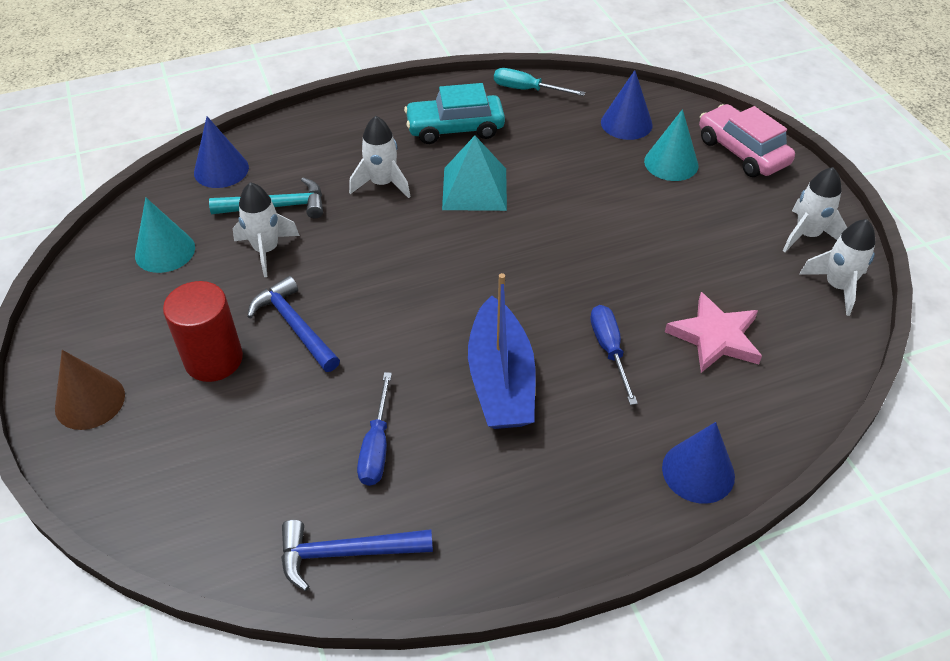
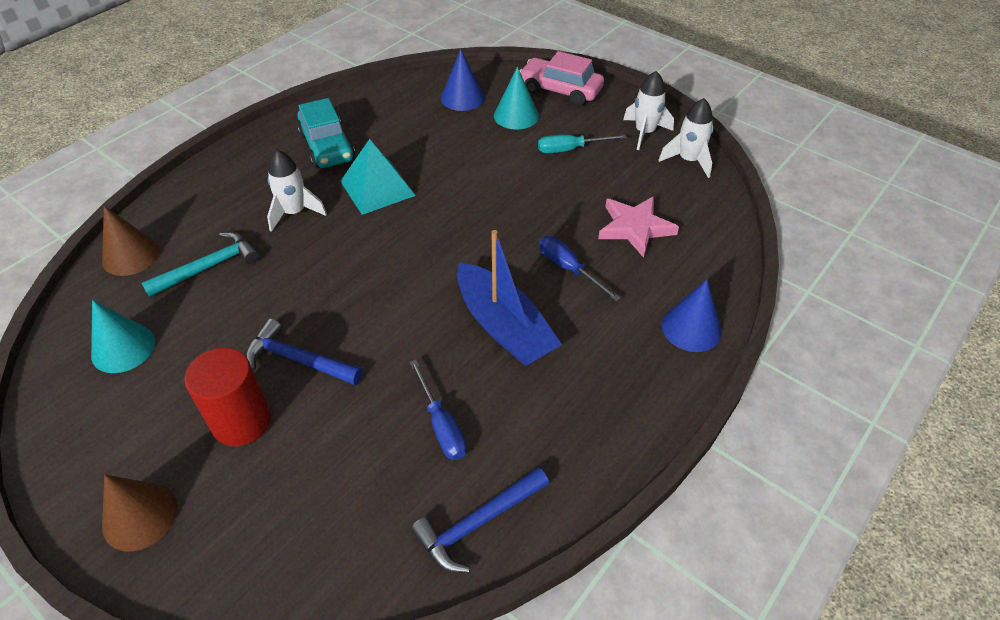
camera: 30 degrees left, 0 degrees up
(221, 170) = (131, 255): blue cone -> brown cone
(266, 250) = (226, 307): white rocket -> none
(455, 128) = (327, 147): turquoise car -> turquoise car turned 75 degrees counterclockwise
(527, 90) = (366, 97): turquoise screwdriver -> turquoise screwdriver (570, 149)

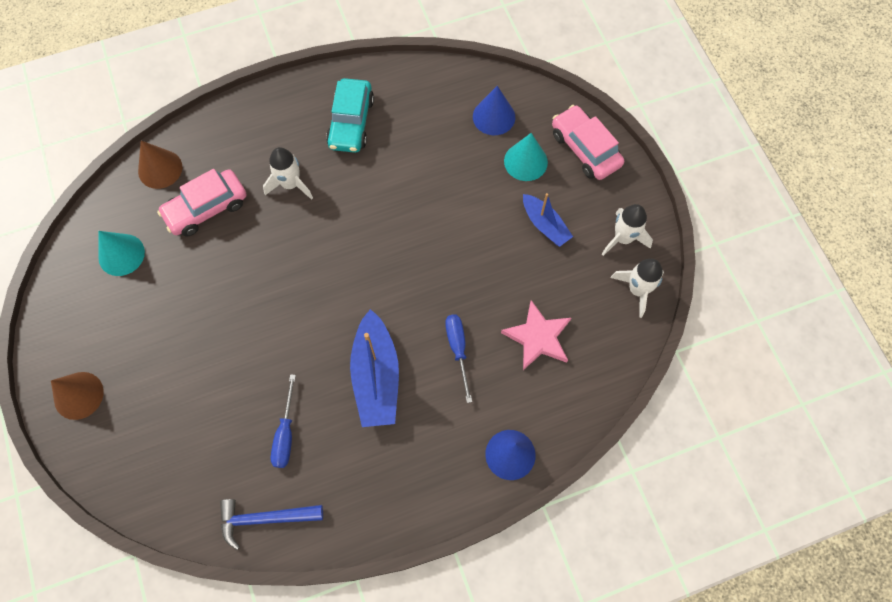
camera: 30 degrees right, 20 degrees up
(209, 267) = (206, 208): turquoise hammer -> pink car
(241, 421) = (166, 358): red cylinder -> none
(298, 360) = (224, 327): blue hammer -> none
(377, 188) = (364, 189): turquoise pyramid -> none
(570, 149) = (545, 225): turquoise screwdriver -> blue boat

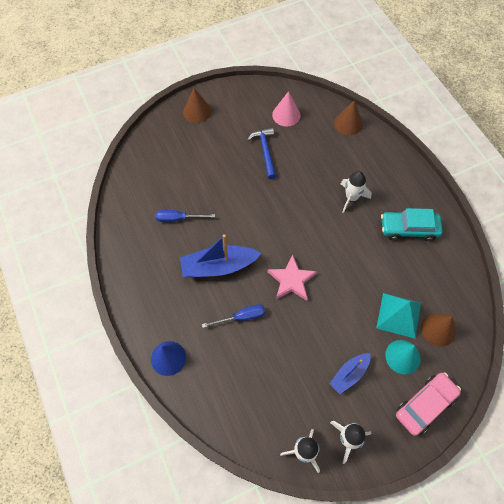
camera: 85 degrees right, 5 degrees down
(121, 254) = (286, 115): turquoise cone -> pink cone
(206, 208) = (324, 153): pink car -> none
(265, 519) = (126, 215): blue hammer -> blue hammer (265, 151)
(472, 156) = (399, 315): none -> turquoise pyramid
(494, 116) = (438, 329): blue cone -> brown cone
(538, 337) = (256, 373): pink star -> pink star (291, 280)

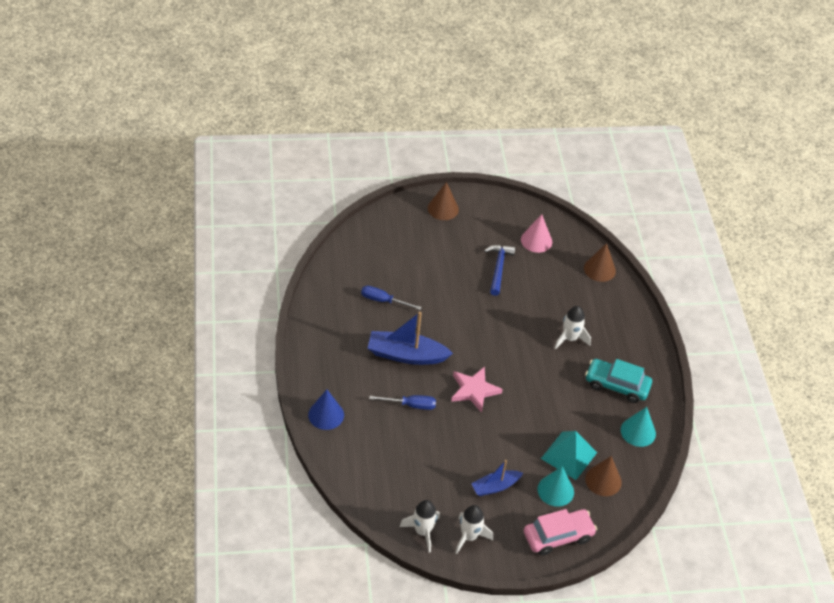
camera: 15 degrees right, 15 degrees down
(445, 268) = (638, 432): none -> turquoise cone

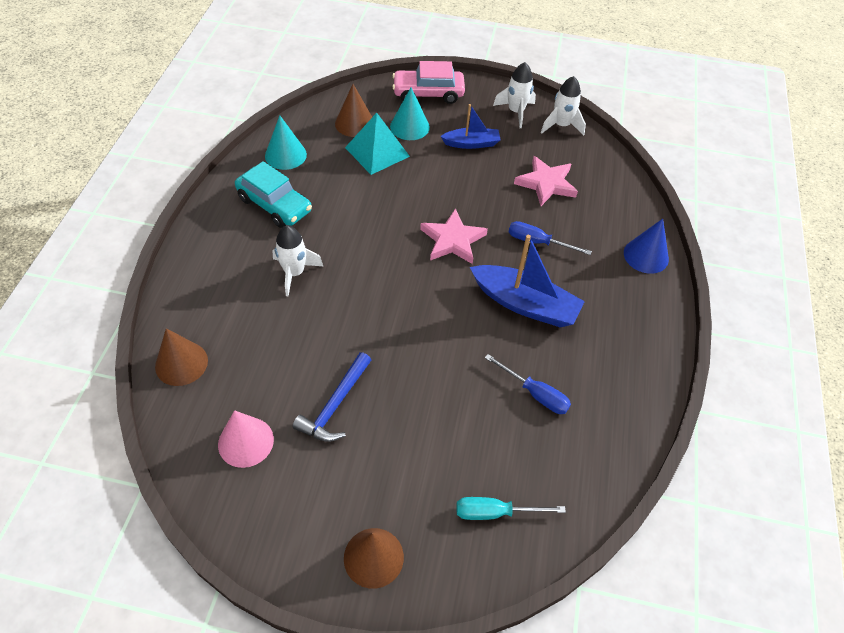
camera: 160 degrees left, 5 degrees up
(388, 239) = (495, 512): none -> turquoise screwdriver
(419, 461) = (546, 183): none -> pink star

